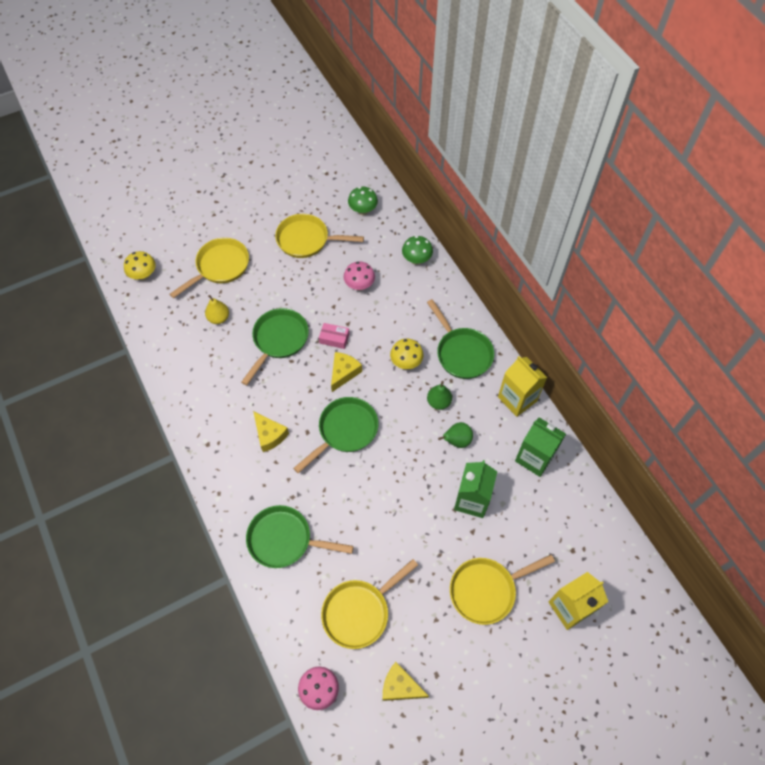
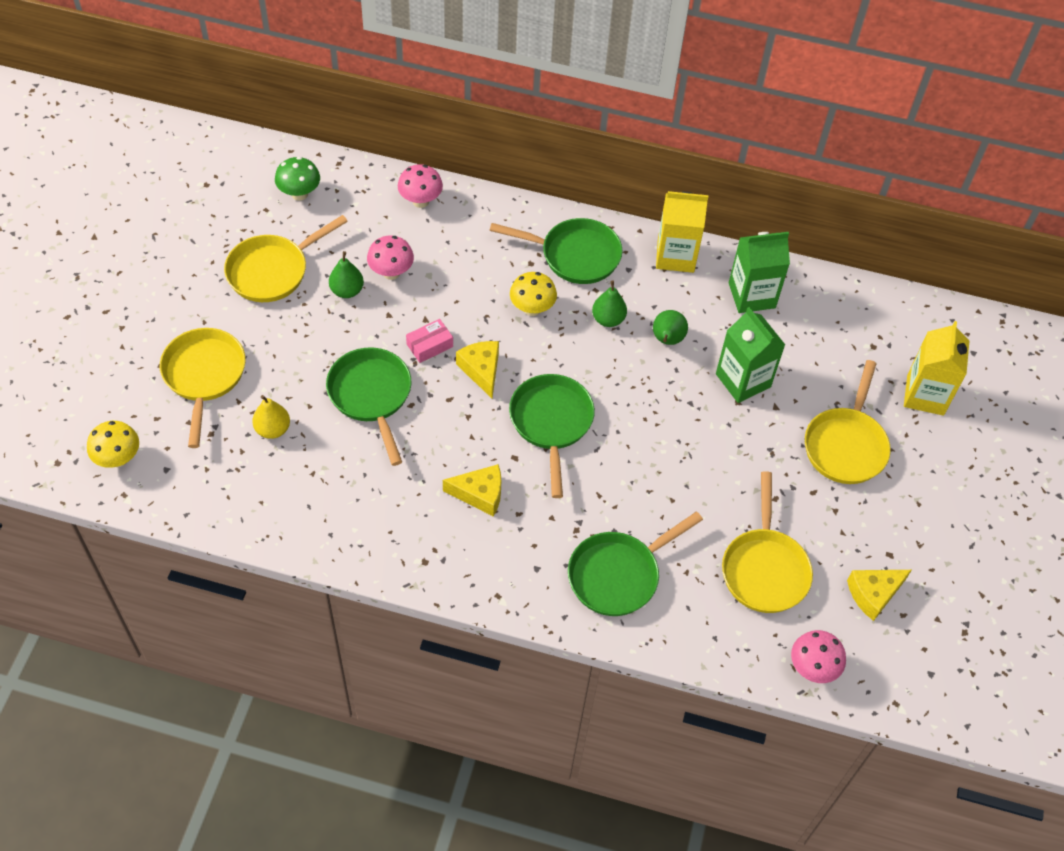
camera: 50 degrees left, 5 degrees down
(328, 278) = (347, 291): none -> green pear
(416, 260) = (420, 201): green mushroom -> pink mushroom

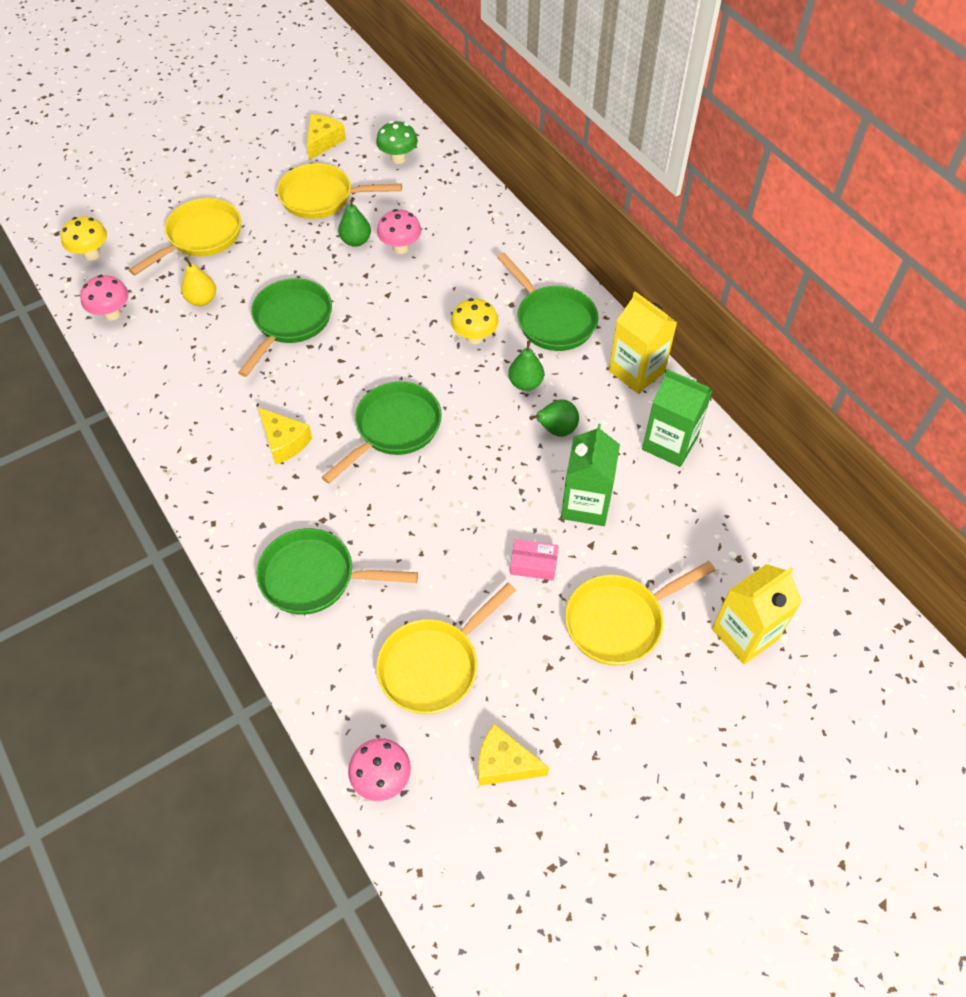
camera: 45 degrees right, 0 degrees up
(420, 201) = (478, 212): pink mushroom -> pink mushroom (112, 314)
(429, 345) = (370, 314): pink box -> pink box (533, 564)
(481, 370) = (386, 356): yellow cheese -> yellow cheese (323, 142)

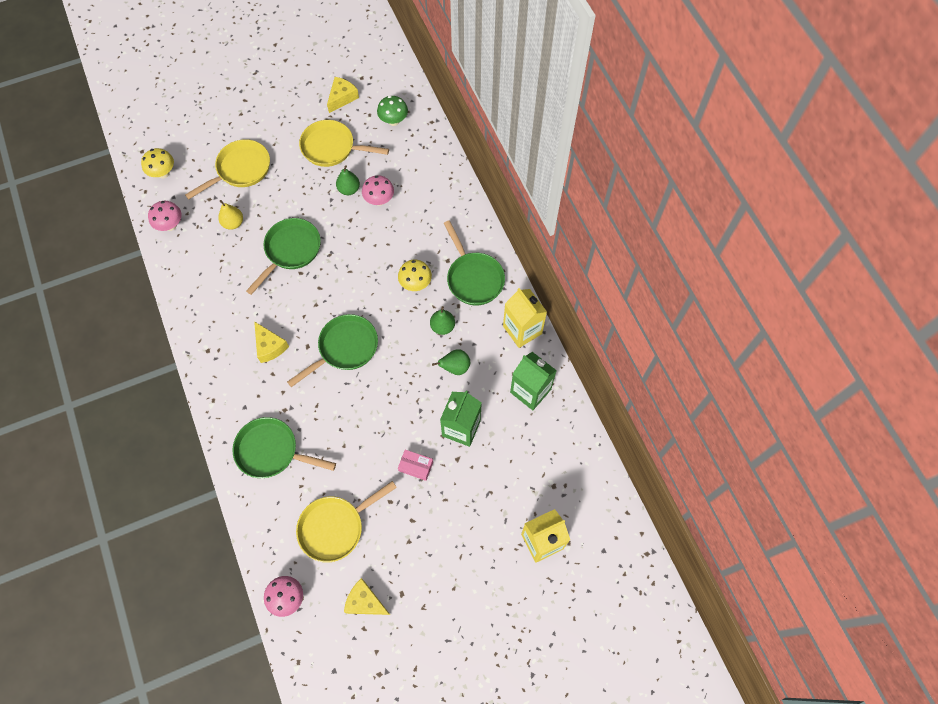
camera: 10 degrees right, 10 degrees up
(620, 621) = (462, 517): yellow pan -> none

